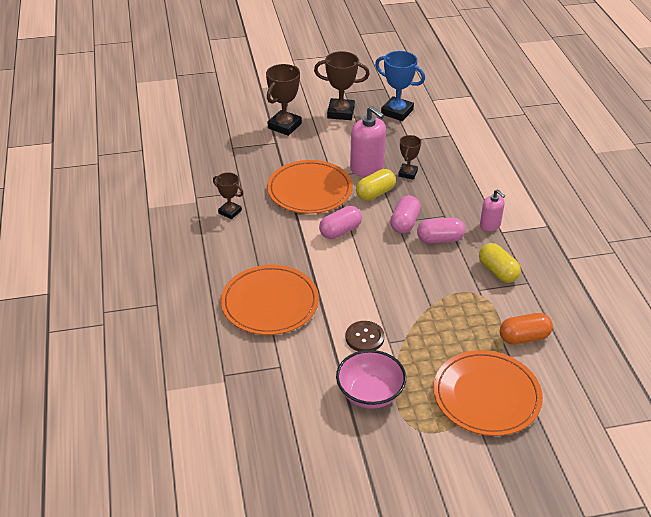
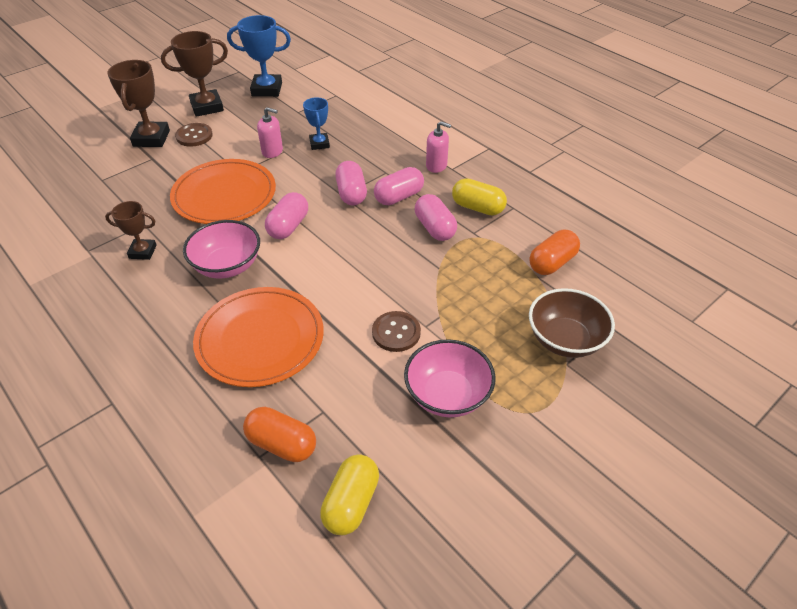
camera: 30 degrees left, 5 degrees up
(242, 374) = (282, 444): none -> orange capsule
(279, 244) = (227, 266): none -> pink bowl
(316, 134) = (194, 136): none -> brown button
(367, 167) = (272, 151): pink soap dispenser -> pink soap dispenser, size x0.58
(375, 193) = (299, 174): yellow capsule -> yellow capsule (351, 503)
(407, 173) = (319, 144): brown trophy -> blue trophy
(450, 274) = (435, 228): none -> pink capsule
(486, 396) = (565, 340): orange plate -> brown bowl

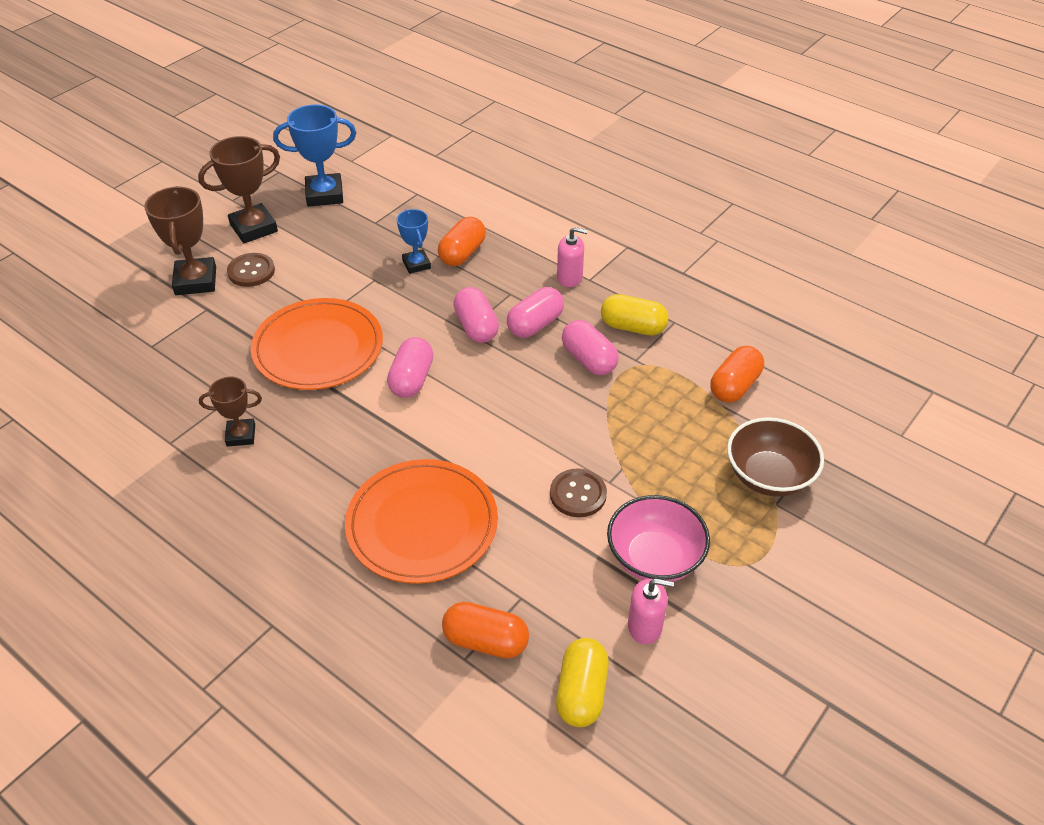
camera: 10 degrees left, 0 degrees up
(227, 266) = (352, 439): pink bowl -> none
(272, 151) = (360, 281): pink soap dispenser -> pink soap dispenser (645, 626)
(357, 140) = (462, 253): none -> orange capsule

